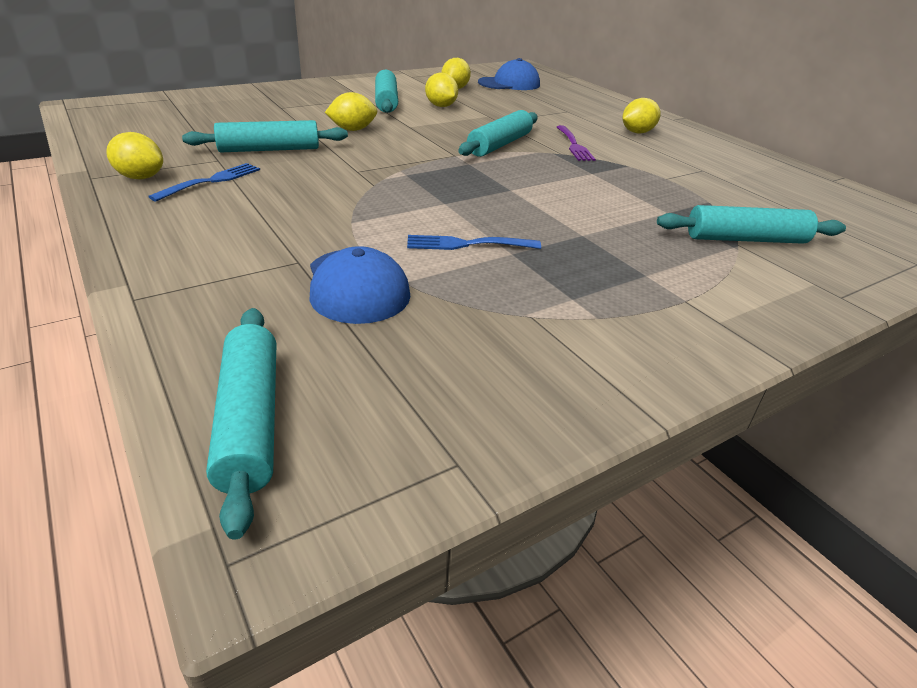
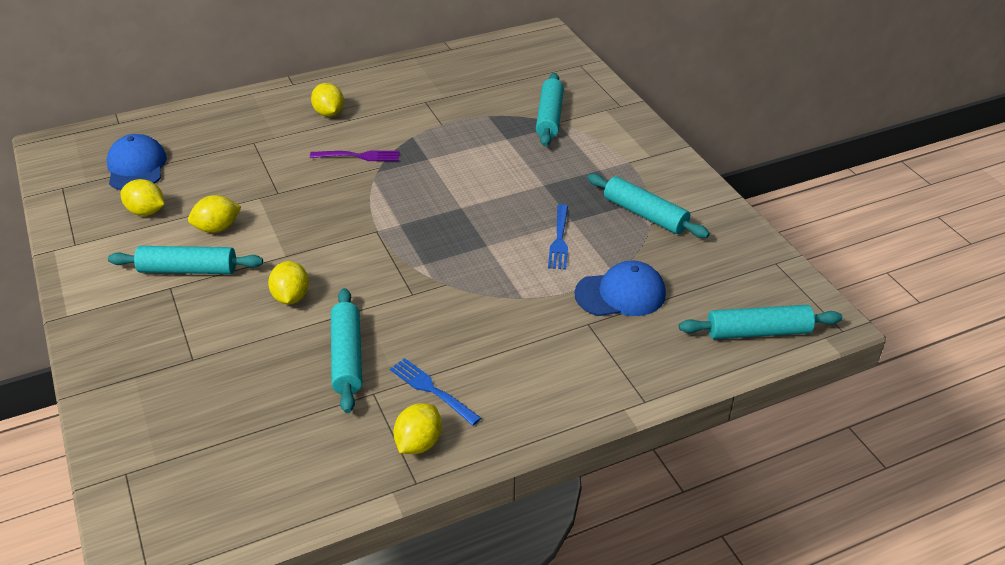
camera: 80 degrees left, 5 degrees up
(500, 145) = (352, 200): turquoise rolling pin -> turquoise rolling pin (645, 214)

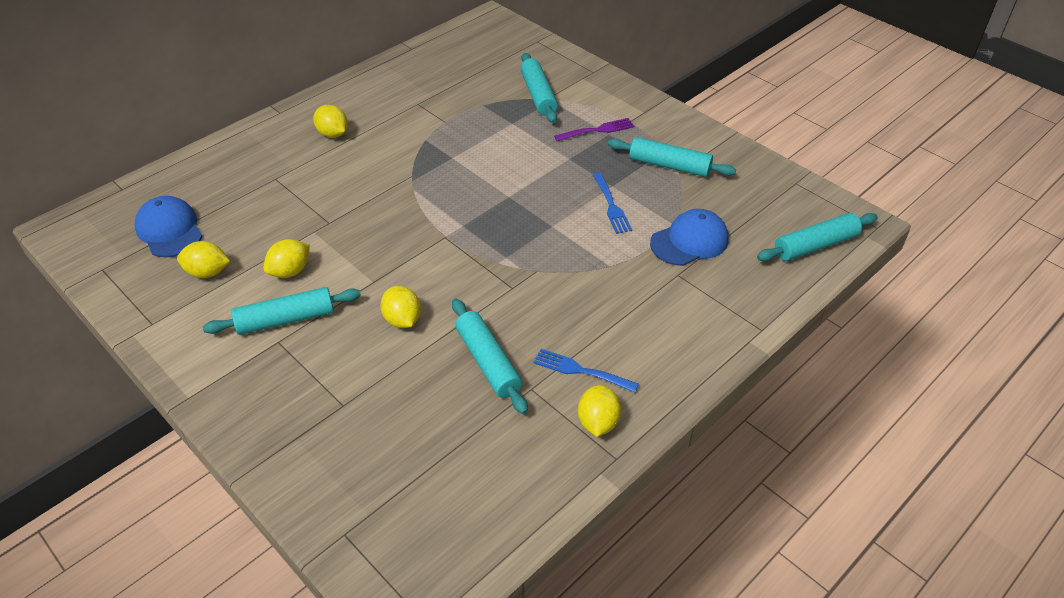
camera: 20 degrees left, 5 degrees up
(358, 156) = (386, 170): purple fork -> purple fork (597, 130)

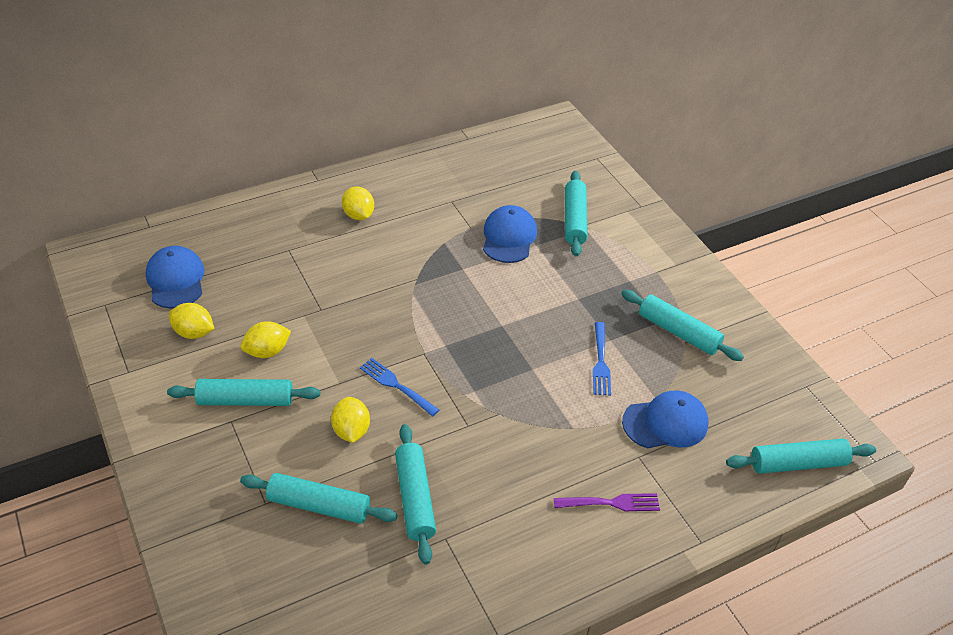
camera: 15 degrees right, 0 degrees up
(397, 393) = (319, 505): none -> turquoise rolling pin
(484, 122) = (509, 237): none -> blue cap
(582, 371) = (501, 534): blue fork -> blue fork (397, 386)
(597, 130) = (619, 274): purple fork -> purple fork (610, 503)
(598, 422) = (495, 593): yellow lemon -> none

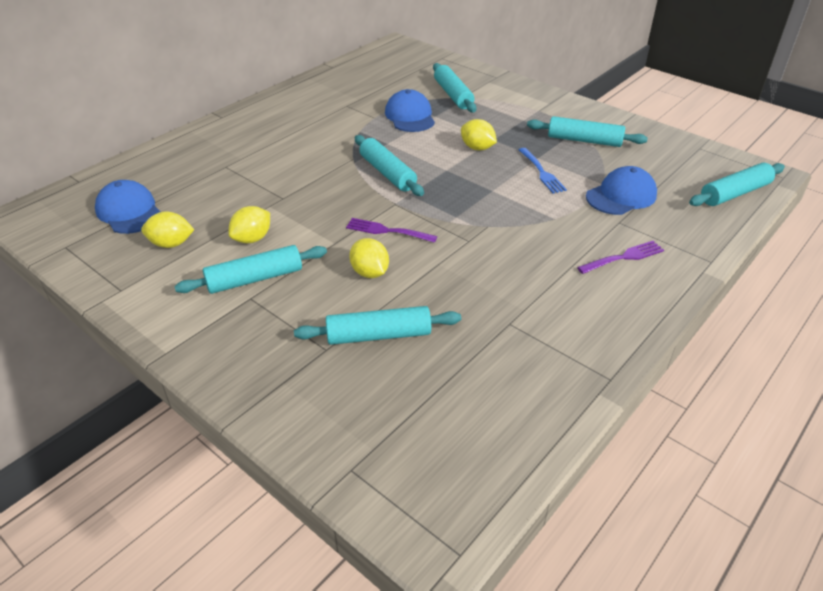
camera: 20 degrees left, 5 degrees down
(358, 215) = (273, 131): yellow lemon -> yellow lemon (477, 148)
(397, 386) = (388, 231): blue fork -> purple fork
(415, 498) = (461, 303): turquoise rolling pin -> turquoise rolling pin (387, 173)

